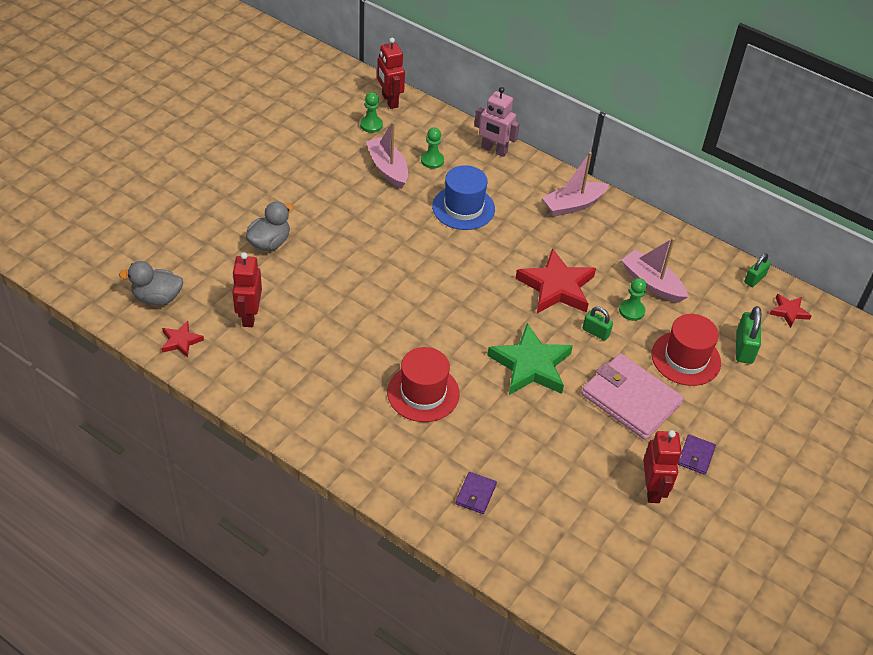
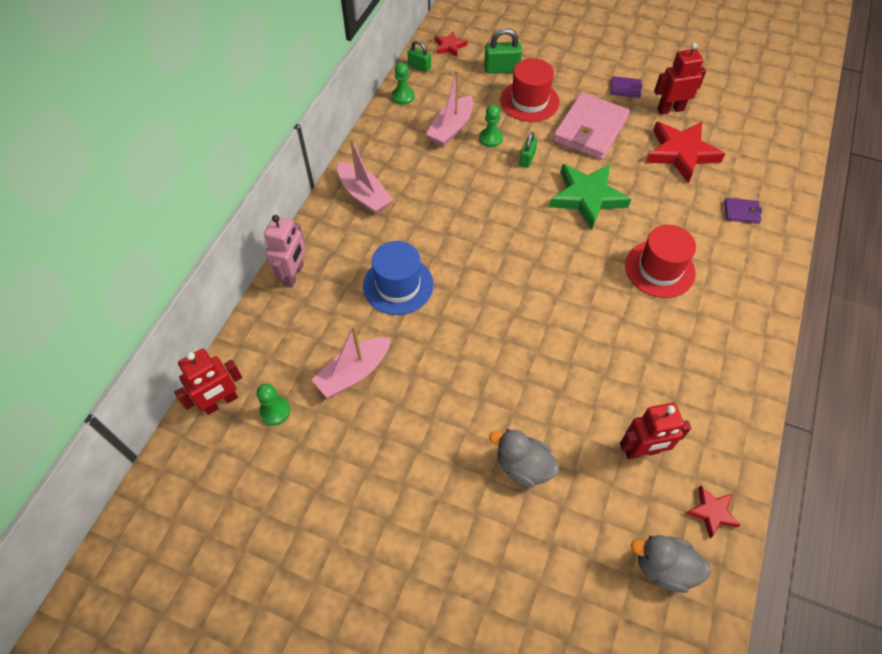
camera: 100 degrees left, 10 degrees up
(157, 298) = (663, 567): grey duck -> grey duck turned 120 degrees clockwise
(432, 160) = (327, 330): green pawn -> green pawn (403, 96)
(556, 287) = (483, 192): red star -> red star (681, 153)

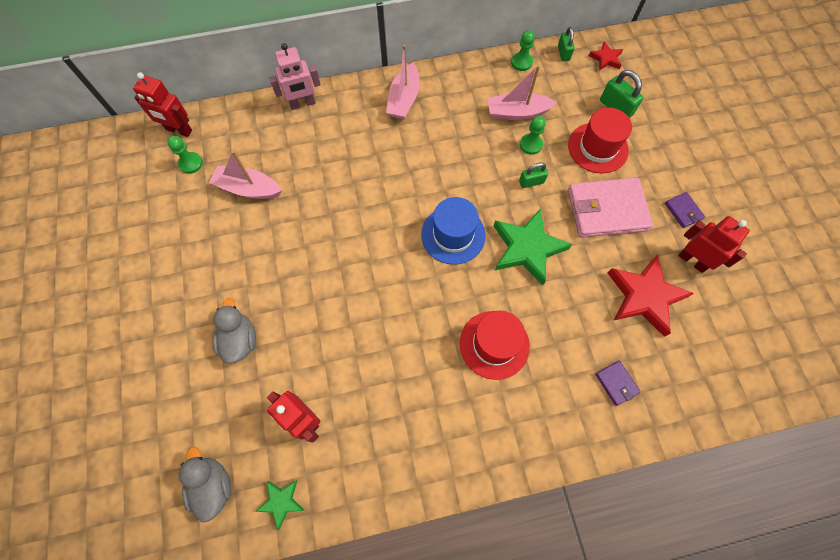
camera: 55 degrees right, 10 degrees up
(398, 285) = (339, 170): blue hat -> blue hat (453, 235)
(712, 512) = (281, 502): red star -> green star

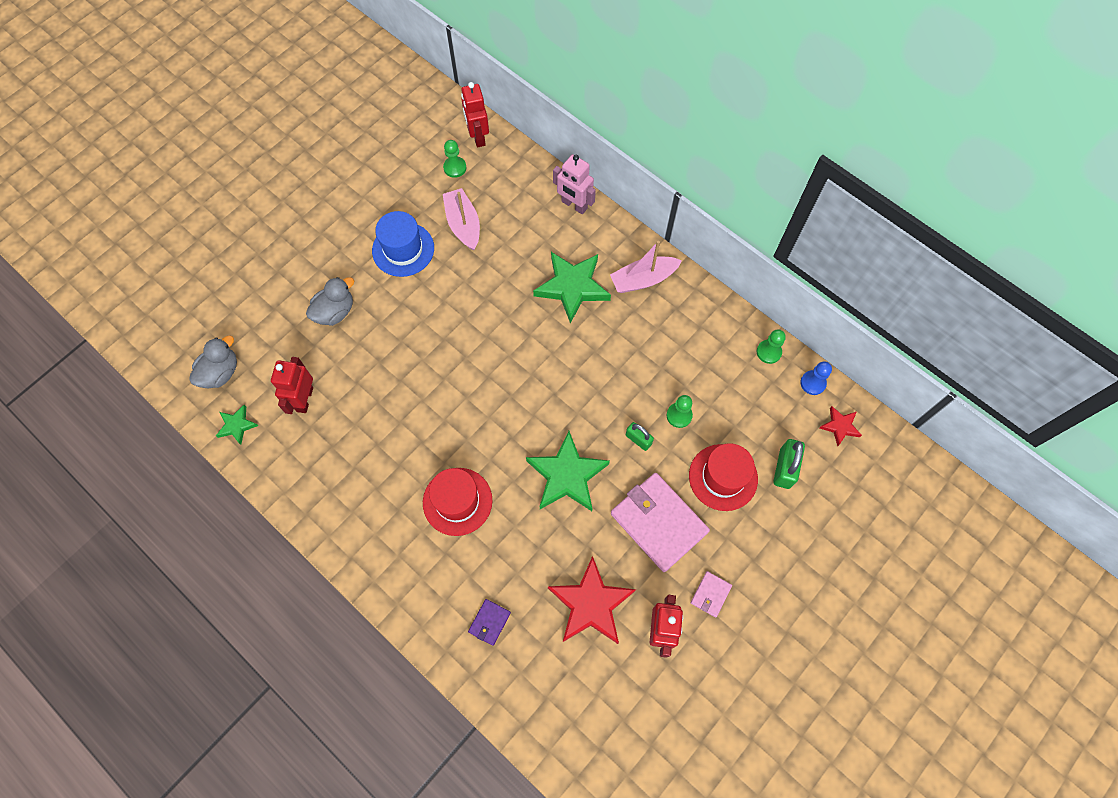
camera: 55 degrees right, 0 degrees up
(371, 147) = (572, 287): none -> green star
(453, 235) = (535, 407): blue hat -> blue hat (403, 249)
(517, 113) = (705, 383): pink boat -> none
(563, 53) = (813, 383): green padlock -> blue pawn
(683, 211) = (710, 594): purple wallet -> pink wallet

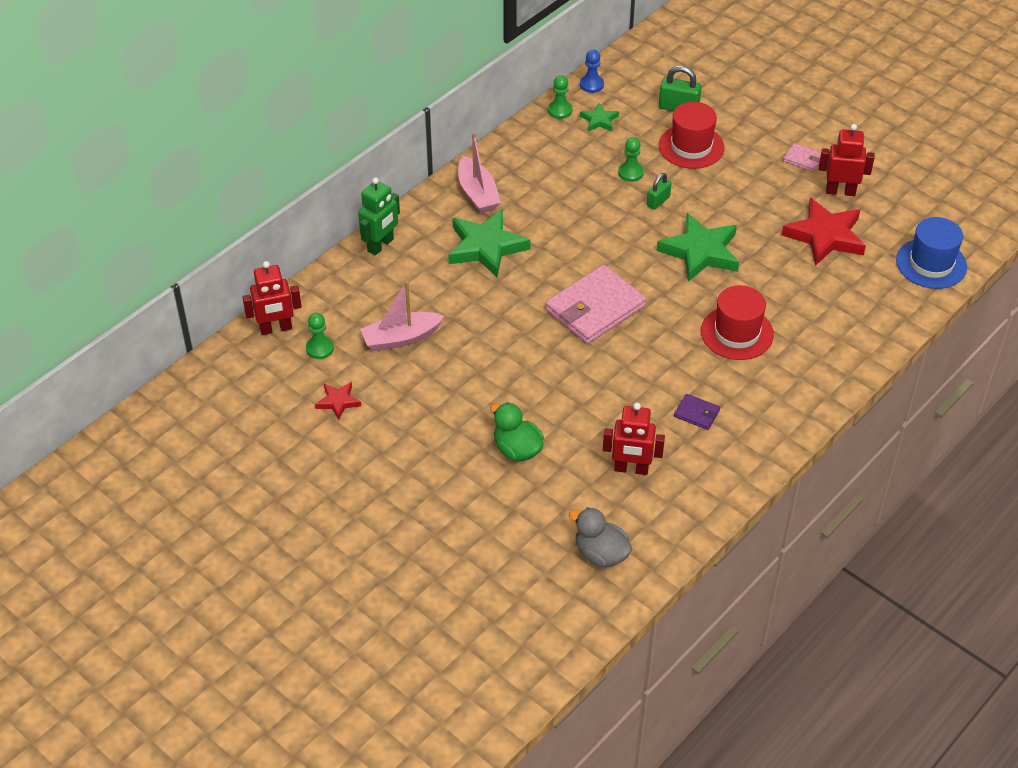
camera: 90 degrees left, 20 degrees down
(237, 425) = (668, 530): green star -> green star (599, 120)
(335, 312) = (517, 449): grey duck -> green duck
(403, 249) = (433, 391): blue hat -> blue hat (931, 263)
(489, 622) = (854, 306): purple wallet -> purple wallet (697, 413)
(574, 205) = (381, 245): pink robot -> green robot
(658, 522) = (740, 190): pink wallet -> pink wallet (595, 308)
(840, 426) = (634, 71): red star -> red star (338, 402)

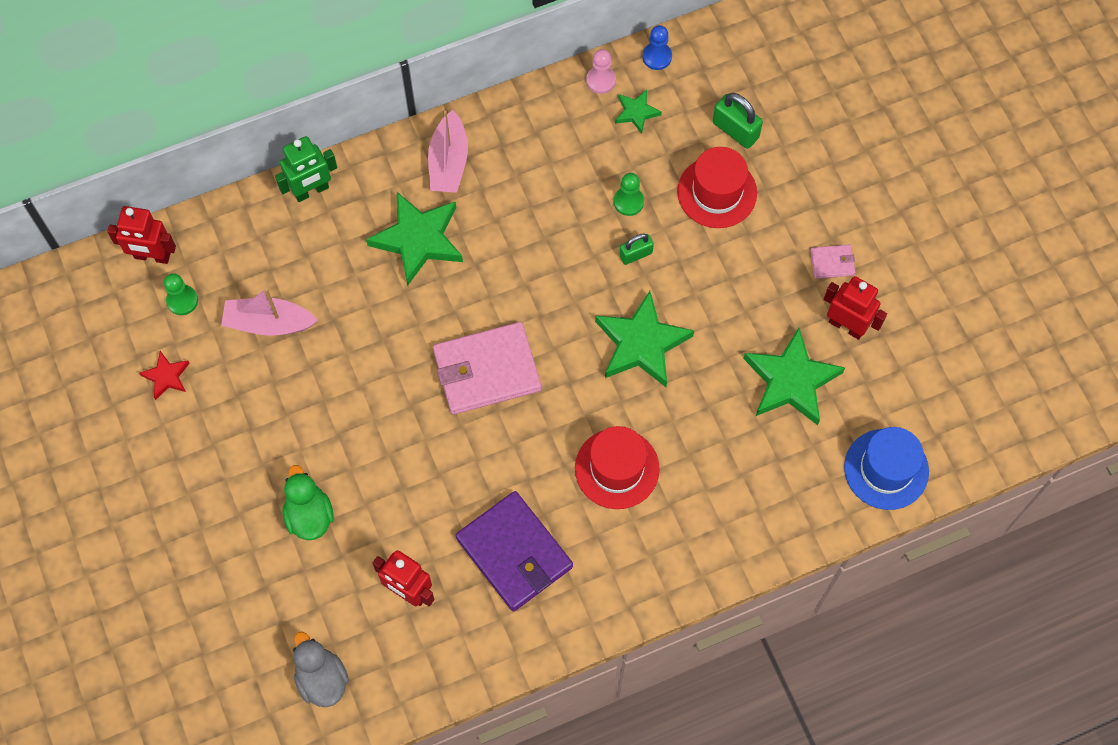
camera: 25 degrees right, 20 degrees up
(560, 110) = (601, 80): green pawn -> pink pawn
(697, 413) = (514, 553): purple wallet -> purple wallet, size x2.24
(803, 159) = (832, 262): pink wallet -> pink wallet turned 60 degrees counterclockwise
(825, 236) = (791, 380): red star -> green star

